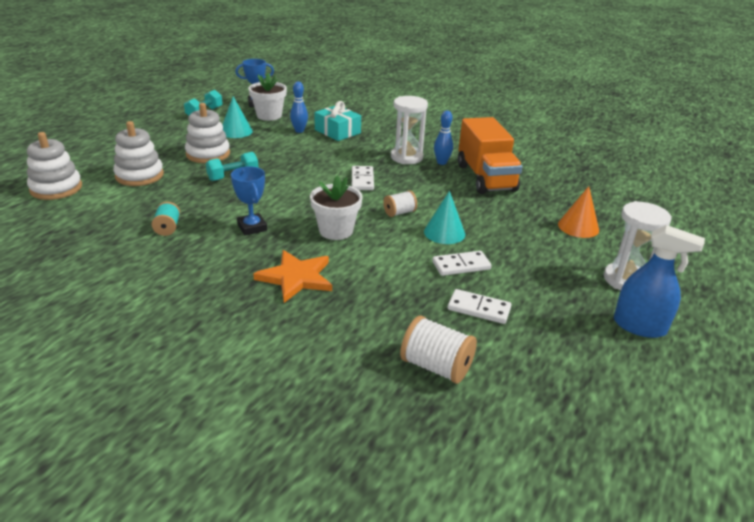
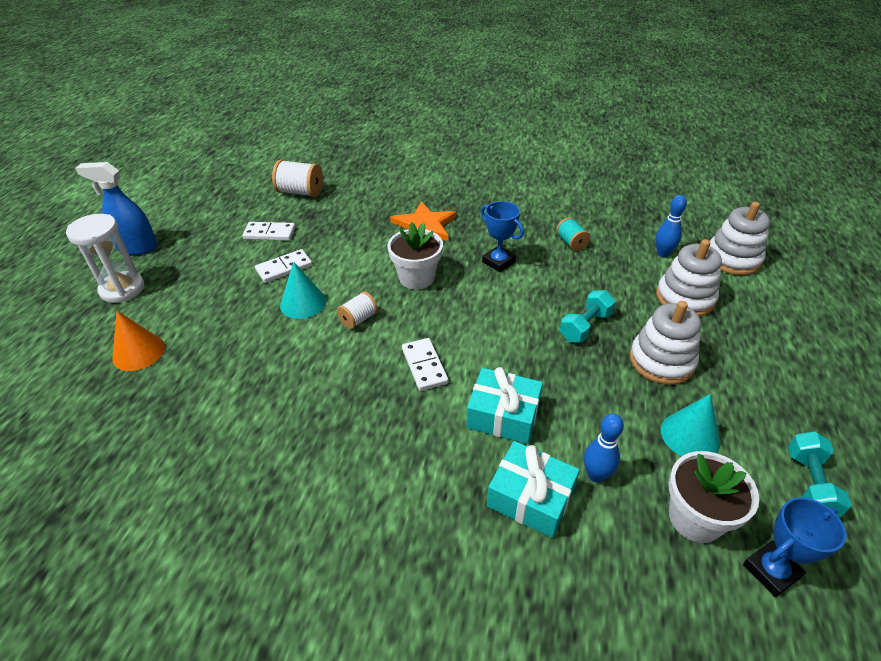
camera: 165 degrees right, 10 degrees up
(328, 154) = (503, 415): none -> turquoise gift
(406, 157) = (378, 445): white hourglass -> none
(441, 162) = (318, 448): blue bowling pin -> blue bowling pin (663, 253)
(486, 178) = (246, 425): orange truck -> none

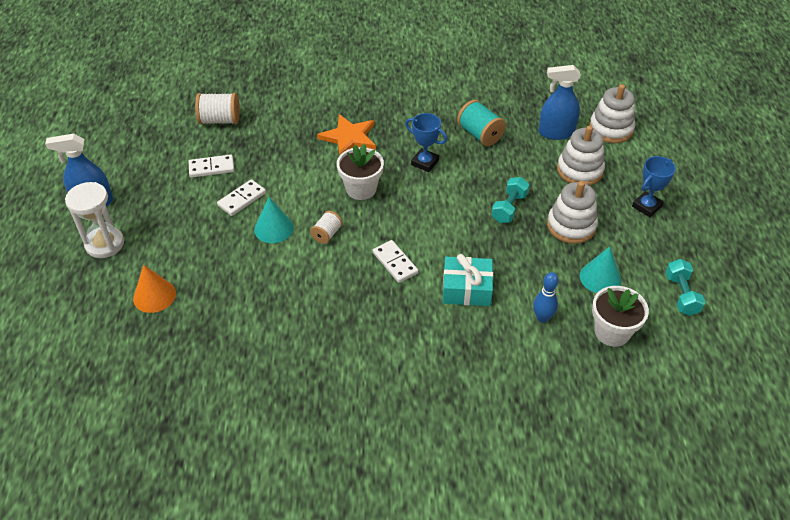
camera: 15 degrees left, 5 degrees up
(530, 497) = (502, 341): turquoise gift -> none
(571, 243) = (480, 134): turquoise spool -> turquoise spool, size x1.61
(663, 253) = (556, 133): blue bowling pin -> blue spray bottle
(771, 571) = (662, 353): blue trophy -> blue trophy (646, 206)

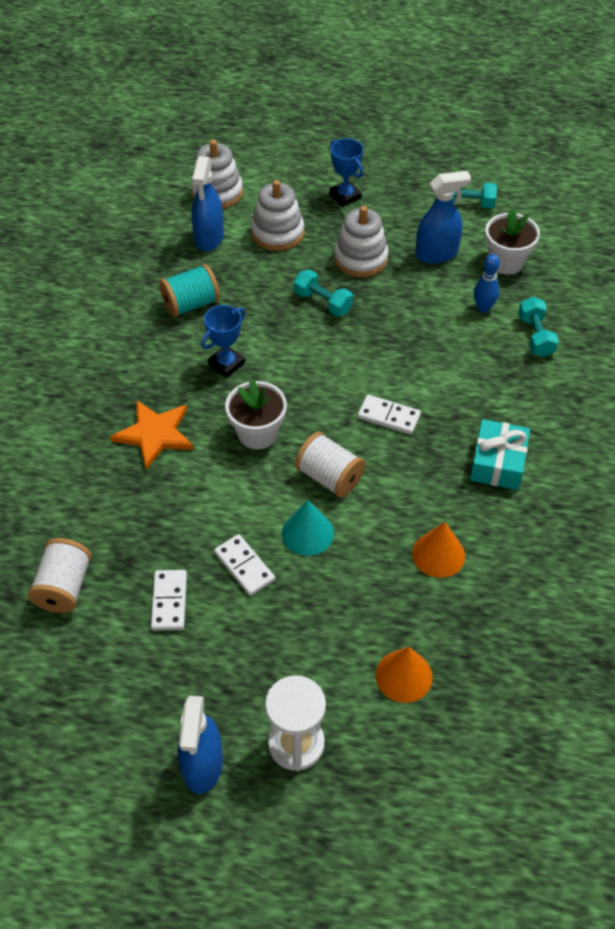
camera: 80 degrees left, 5 degrees up
(262, 307) = (438, 554): none -> orange cone
(327, 234) = (329, 477): white spool -> white spool, size x1.61
(395, 263) = (388, 416): white domino -> white domino turned 45 degrees clockwise
(466, 289) = (437, 360): turquoise gift -> turquoise gift (497, 463)
(519, 360) = (535, 336): none -> turquoise dumbbell
(600, 277) = (436, 254): turquoise cone -> blue spray bottle

